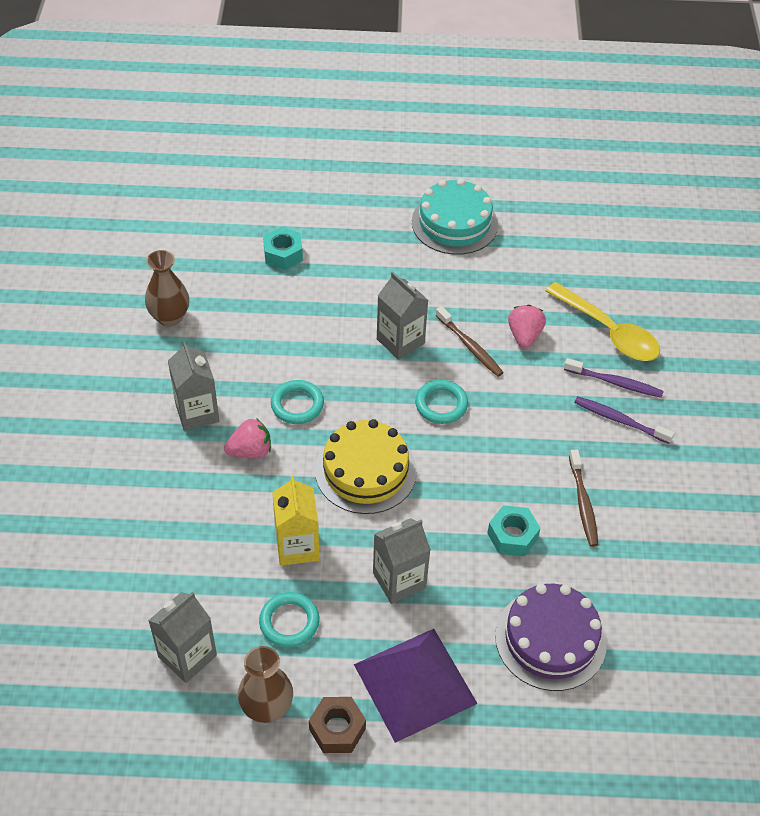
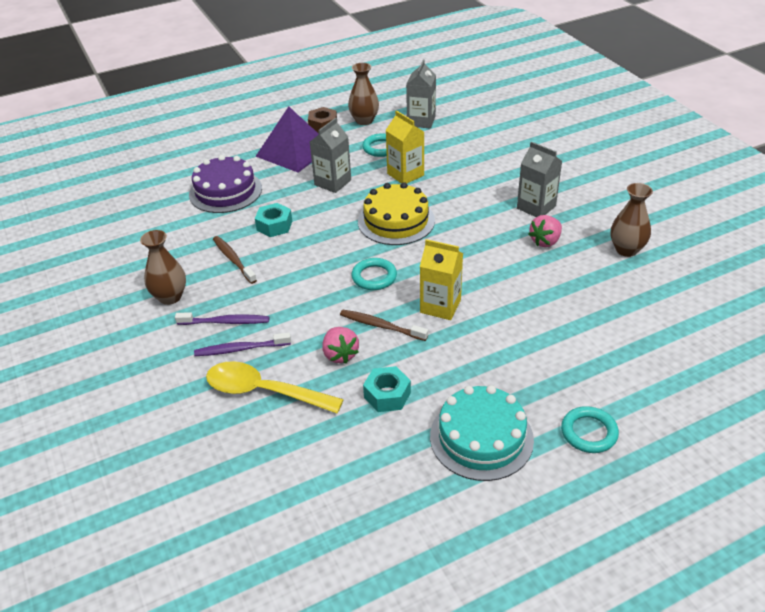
camera: 155 degrees right, 10 degrees down
(250, 451) = (479, 202): pink strawberry -> pink strawberry (545, 241)
(283, 254) = (603, 332): turquoise nut -> turquoise nut (387, 395)
(297, 405) = (476, 236): turquoise ring -> turquoise ring (589, 432)
(400, 341) = (440, 306): grey carton -> yellow carton
(671, 481) = (170, 297): none -> brown vase

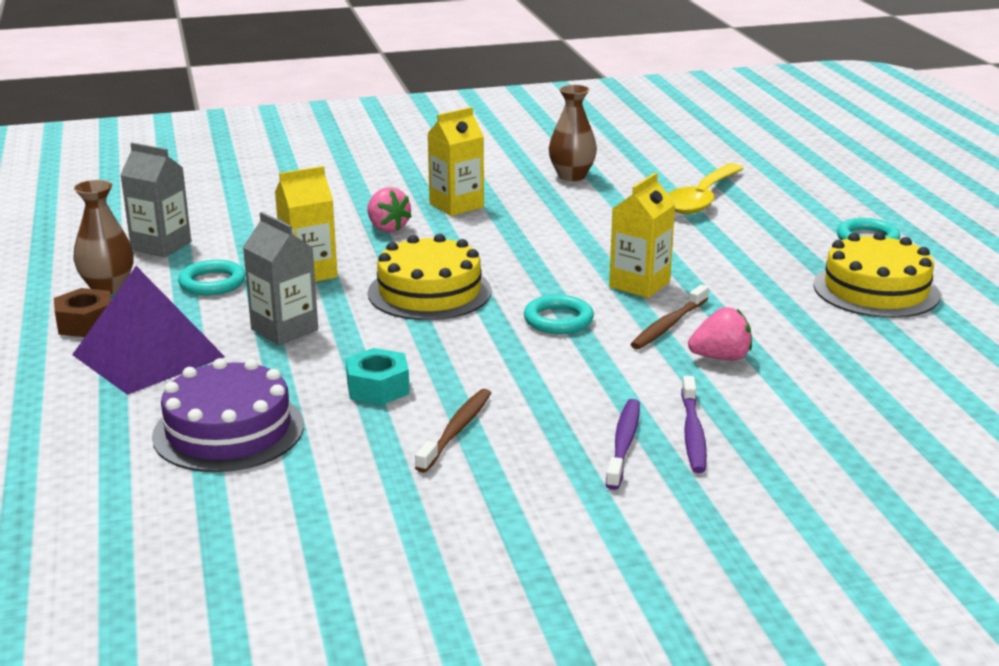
camera: 80 degrees left, 15 degrees down
(170, 297) = (536, 497): brown vase -> none
(233, 260) = (456, 430): brown toothbrush -> brown toothbrush turned 135 degrees clockwise
(264, 391) = (789, 418): yellow spoon -> yellow spoon (702, 198)
(387, 395) = (803, 334): turquoise nut -> none
(481, 437) = (876, 290): turquoise cake -> yellow cake
(536, 207) = (456, 205): grey carton -> yellow carton
(545, 241) = (533, 211): pink strawberry -> pink strawberry (387, 228)

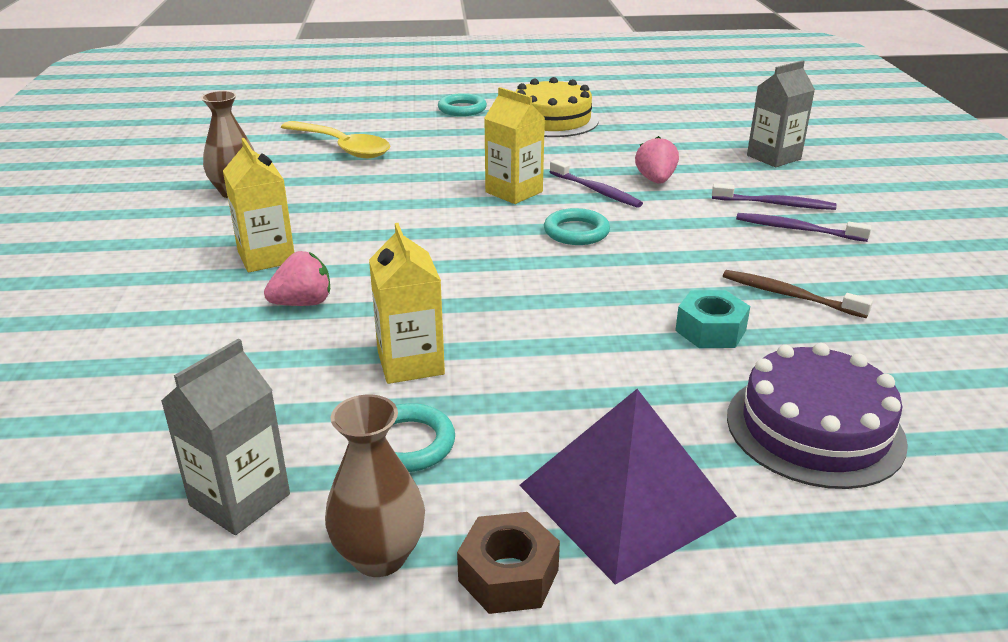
camera: 80 degrees left, 5 degrees up
(284, 329) = (566, 385): grey carton -> grey carton (773, 157)
(429, 292) = (494, 289): yellow cake -> none
(668, 325) = (596, 191): brown toothbrush -> purple toothbrush

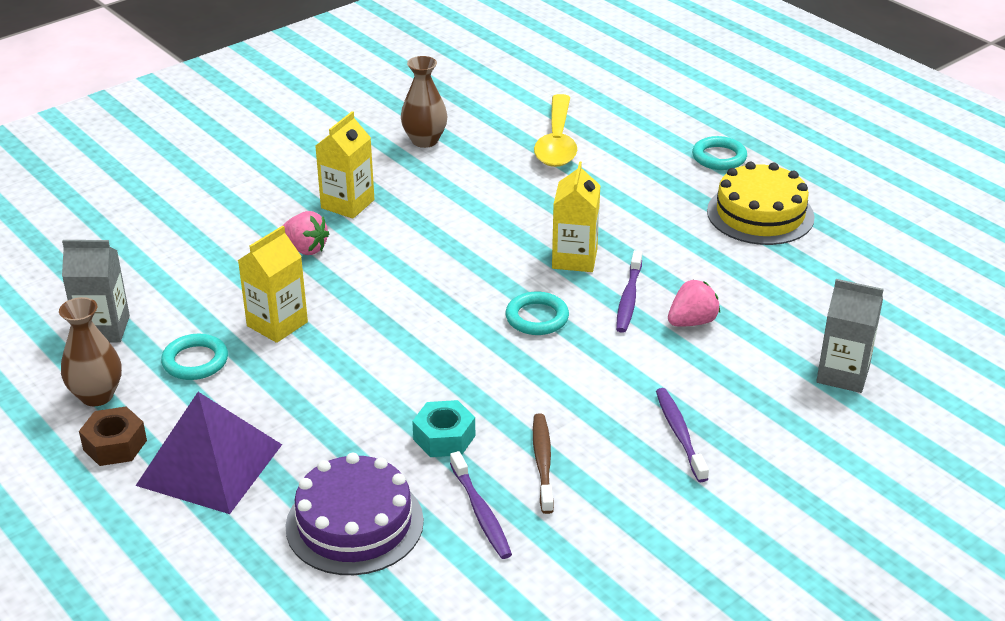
camera: 55 degrees right, 5 degrees up
(775, 204) = (722, 407): purple toothbrush -> purple toothbrush (481, 512)

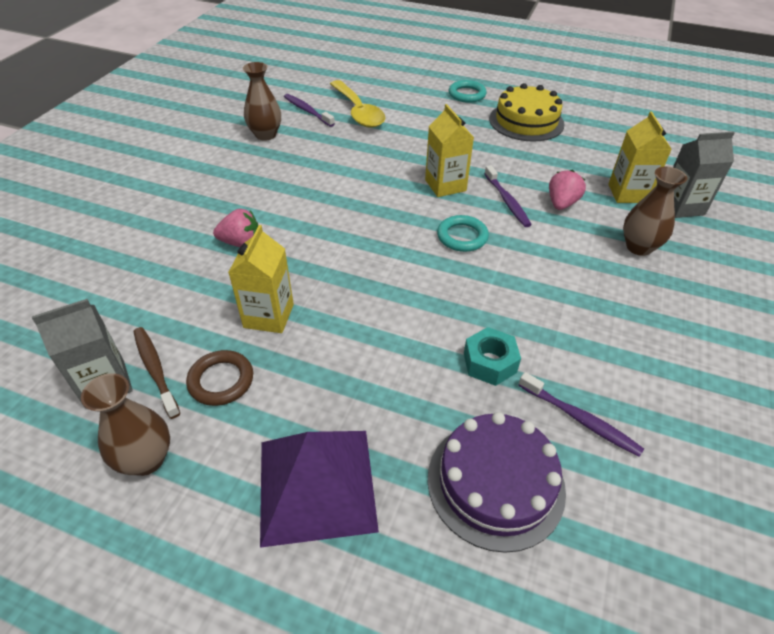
camera: 30 degrees left, 10 degrees up
(115, 445) = (204, 509): brown nut -> none
(195, 361) = (221, 380): turquoise ring -> brown ring
(347, 204) = (246, 197): yellow carton -> yellow carton (628, 193)
(543, 462) = (578, 351): brown toothbrush -> brown toothbrush (155, 370)
(680, 434) = (639, 288): purple toothbrush -> purple toothbrush (307, 111)
(730, 396) = (639, 247): none -> brown vase

